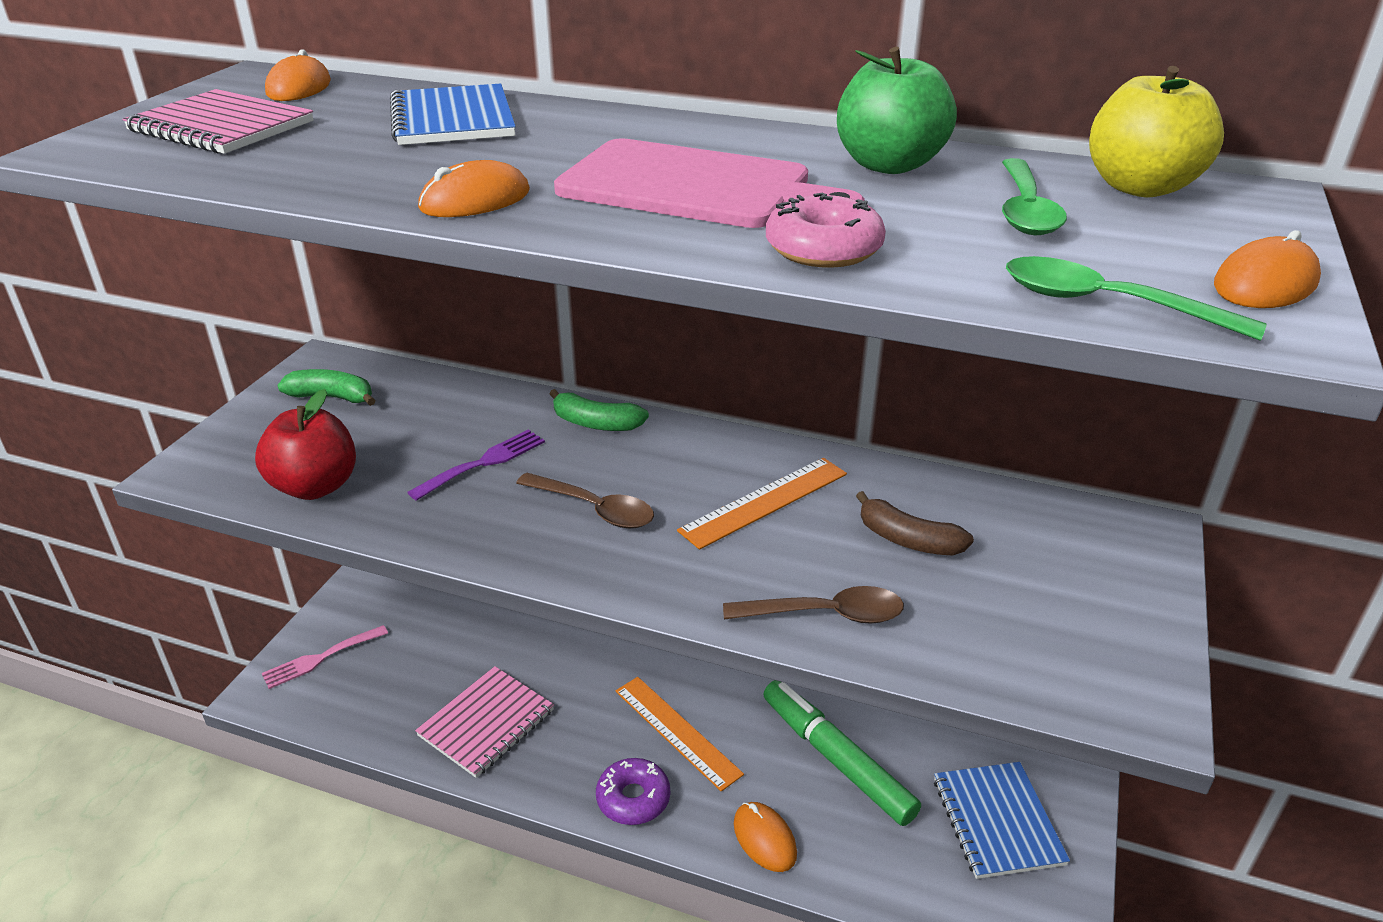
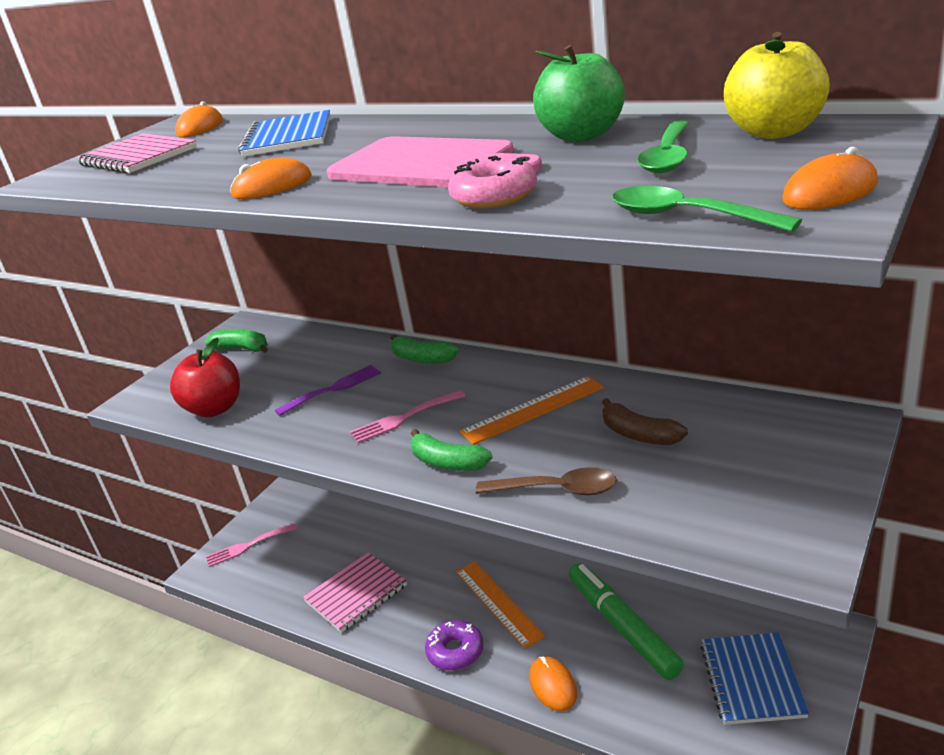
camera: 15 degrees right, 5 degrees down
(594, 509) = (403, 418): brown spoon -> pink fork
(672, 574) = (447, 462): none -> green banana

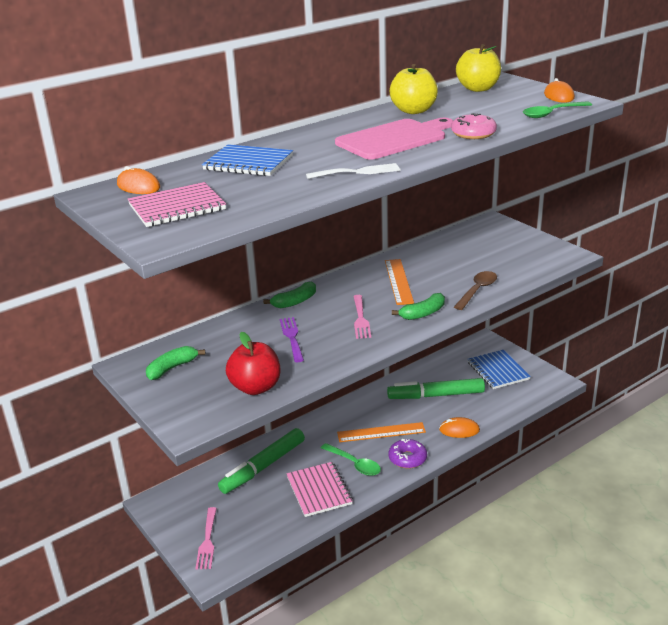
camera: 70 degrees left, 0 degrees up
(272, 186) = (357, 172): orange mouse -> white fork
(379, 531) = (263, 467): none -> green marker
(582, 136) = (413, 111): green apple -> yellow apple
(639, 434) = (452, 262): brown banana -> none
(668, 157) = (476, 105): green spoon -> green spoon (354, 464)
(752, 680) = (498, 371): blue notebook -> blue notebook turned 45 degrees clockwise

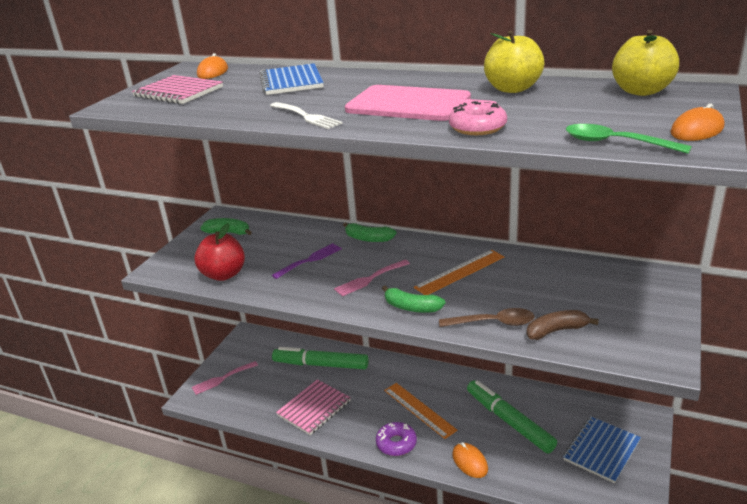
camera: 60 degrees right, 0 degrees up
(354, 464) = (362, 413): green spoon -> none
(509, 273) = (556, 331): none -> brown banana

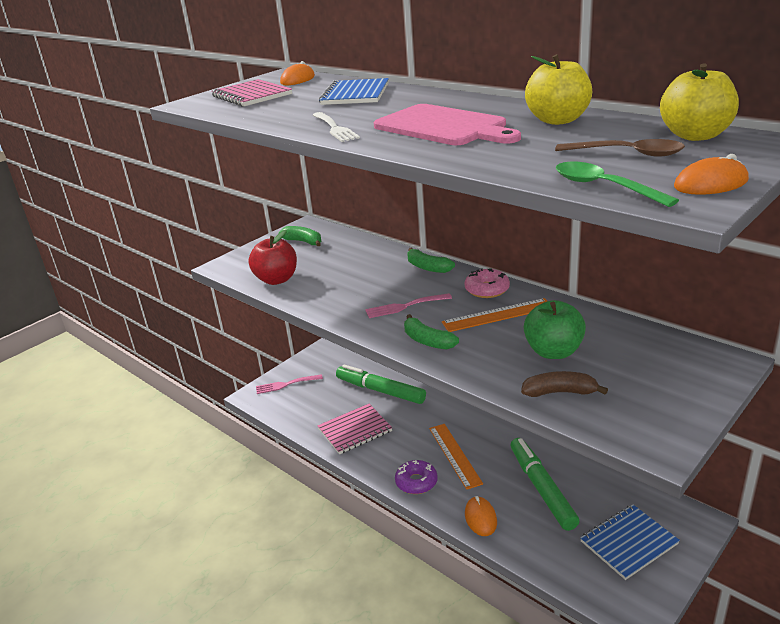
camera: 20 degrees right, 0 degrees up
(310, 260) = (360, 279): purple fork -> none
(477, 127) = (480, 155): pink donut -> pink donut (487, 289)
(493, 323) = (499, 371): brown spoon -> brown spoon (627, 154)
(528, 296) = (553, 352): none -> green apple

